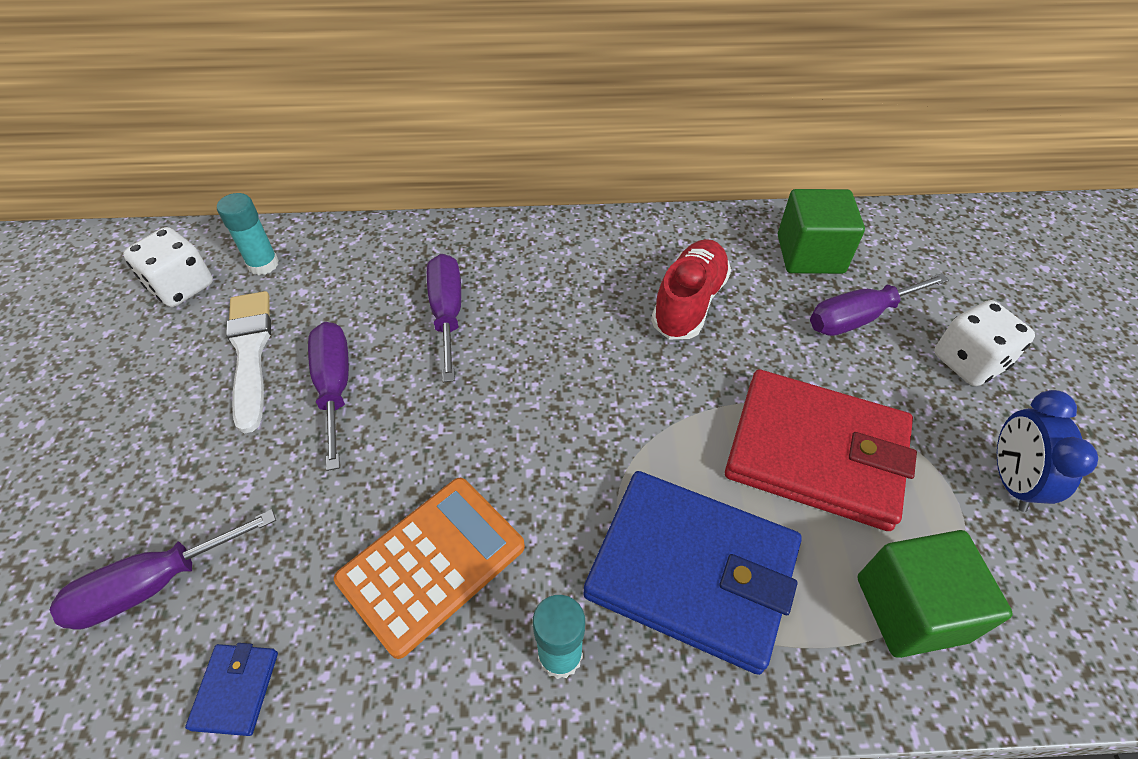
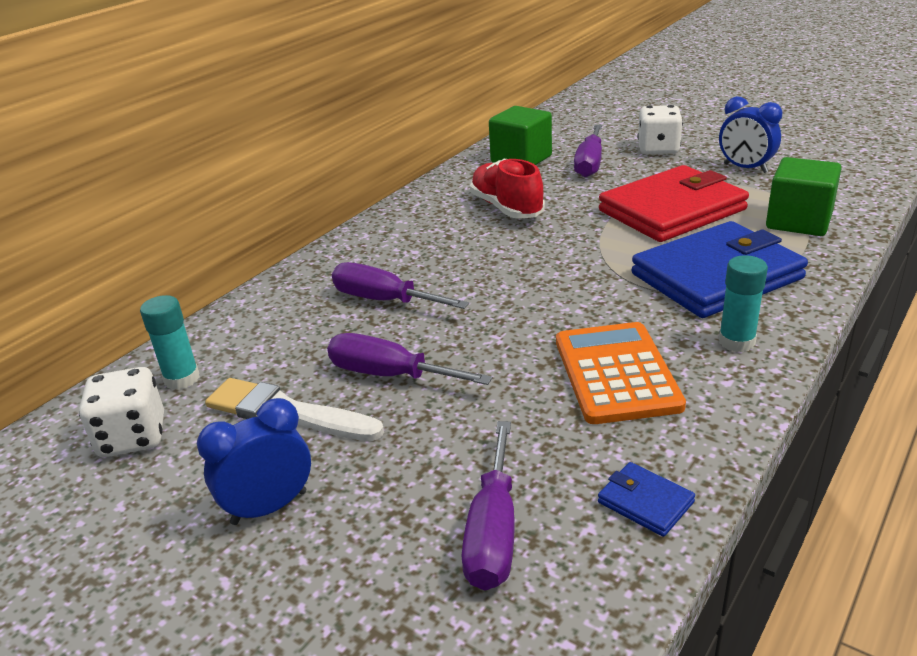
camera: 50 degrees left, 20 degrees down
(132, 416) = (269, 507): none -> blue clock

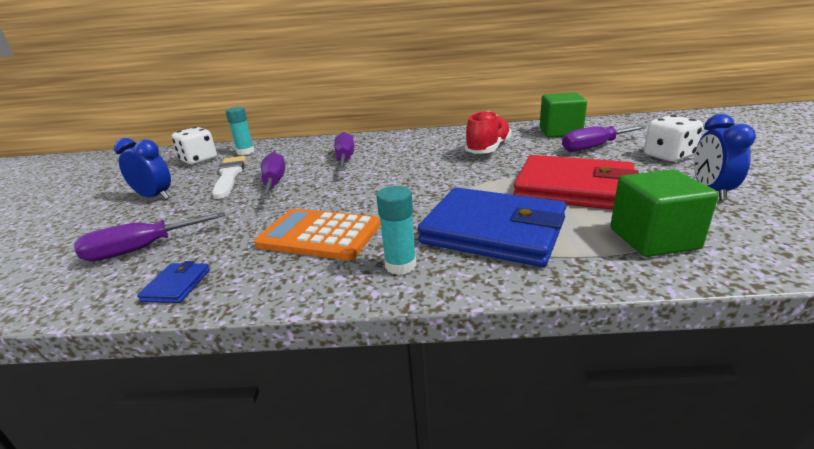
camera: 55 degrees right, 5 degrees down
(616, 373) = (319, 235): orange calculator -> orange calculator turned 120 degrees counterclockwise

